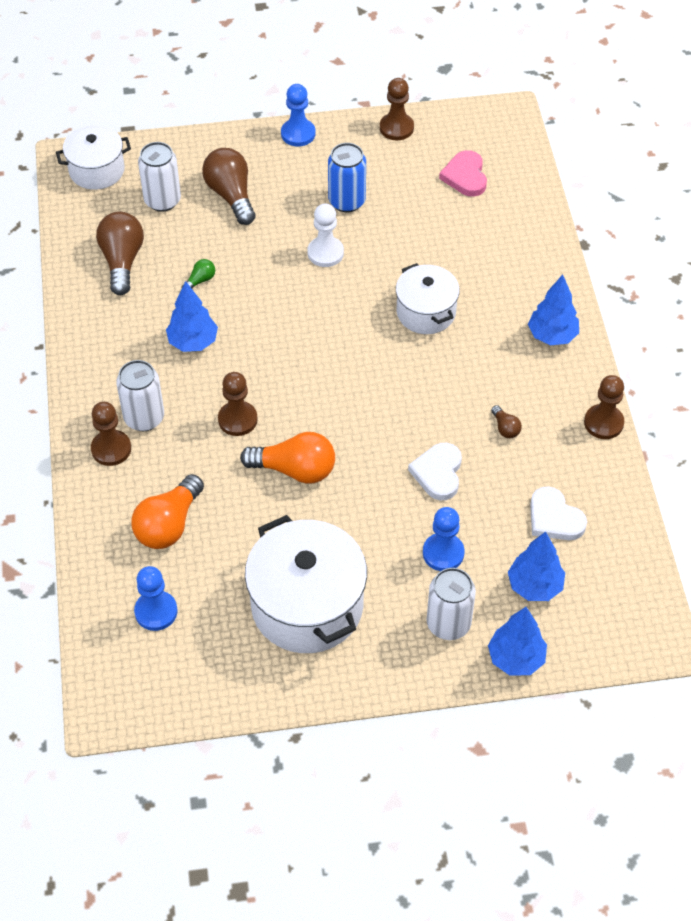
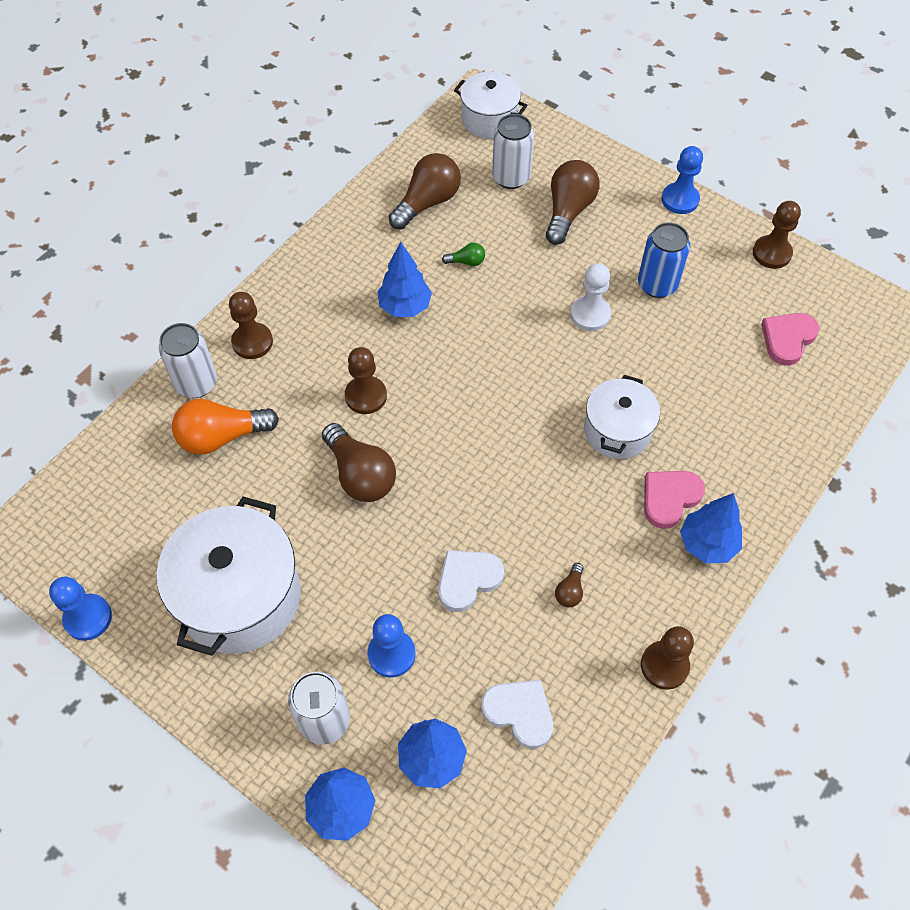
camera: 45 degrees right, 5 degrees up
(144, 418) = (302, 337): white can -> white can (196, 383)
(156, 611) = (134, 497): blue pawn -> blue pawn (88, 618)
(295, 470) = (360, 475): orange light bulb -> brown light bulb
(502, 327) = (669, 498): none -> pink heart
(554, 518) = (519, 713): white heart -> white heart turned 120 degrees clockwise

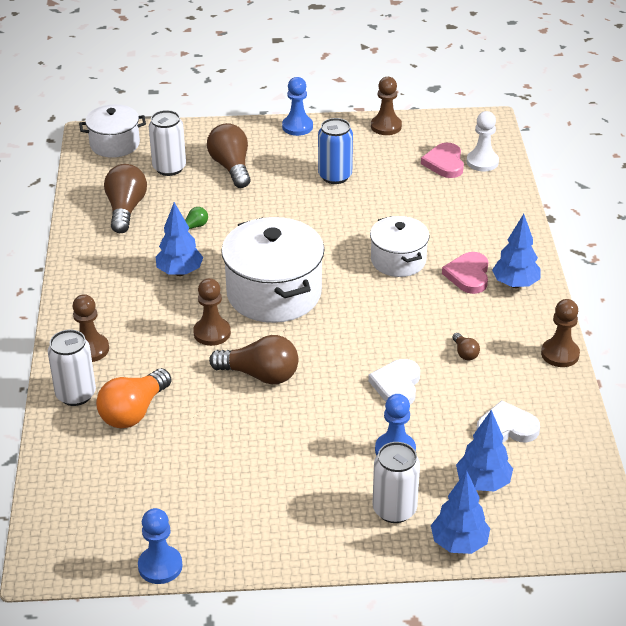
camera: 40 degrees left, 20 degrees down
(239, 596) = (257, 486): white pot -> white pot (274, 293)
(590, 314) = (311, 212): white pawn -> white pawn (482, 162)

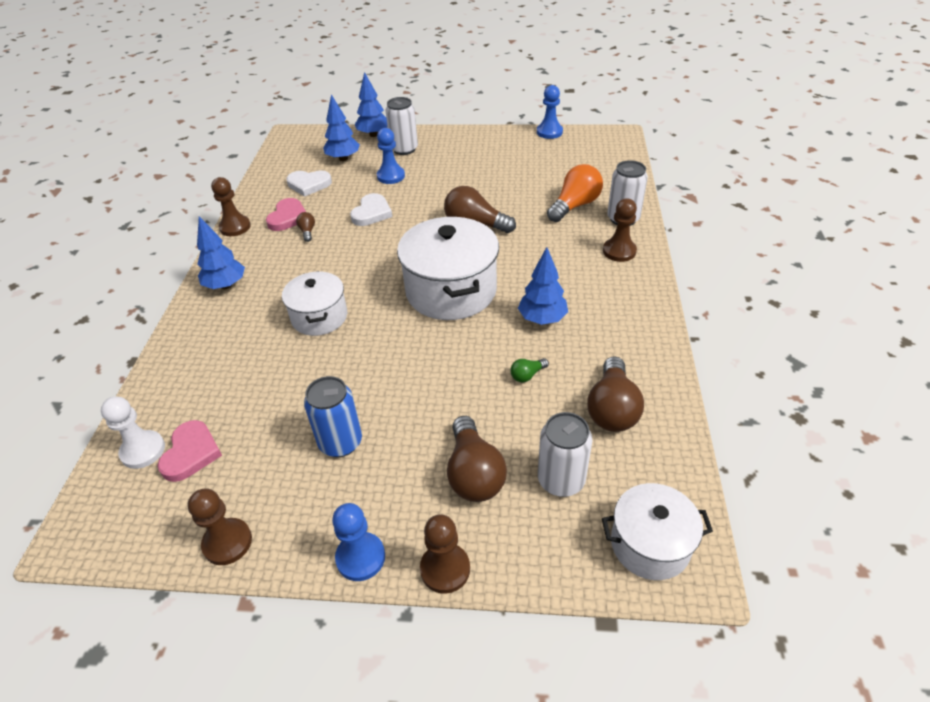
camera: 170 degrees left, 5 degrees up
(212, 333) = (512, 258): brown pawn -> brown pawn (445, 569)
(468, 275) = (262, 297): pink heart -> pink heart (288, 217)

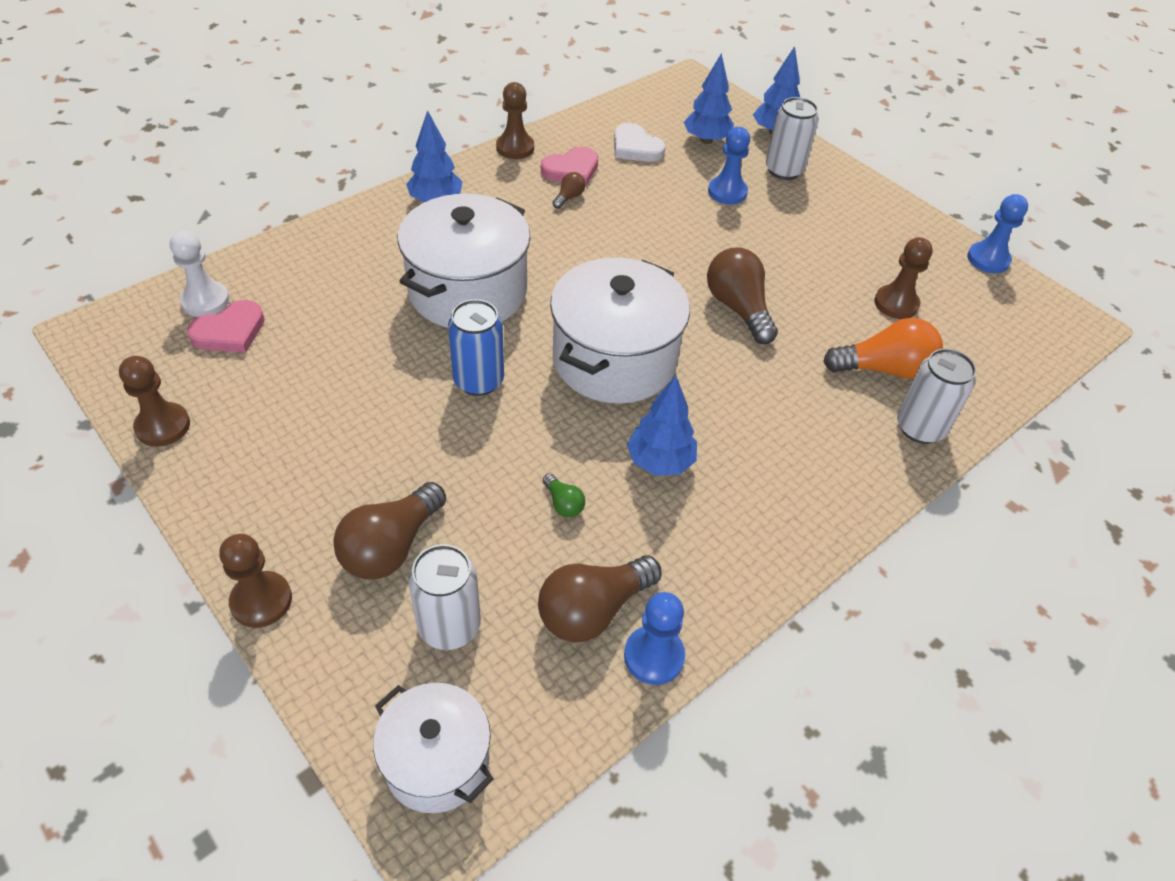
camera: 40 degrees right, 5 degrees up
(319, 317) = (468, 291): white pot -> white pot, size x1.66
(340, 442) = (334, 420): blue can -> blue can (478, 380)
(360, 557) = (222, 528): blue pawn -> blue pawn (654, 656)
(371, 213) = (653, 220): white heart -> none
(527, 375) = (563, 503): green light bulb -> green light bulb turned 135 degrees counterclockwise
(619, 251) = (856, 460): brown pawn -> brown pawn (896, 304)

